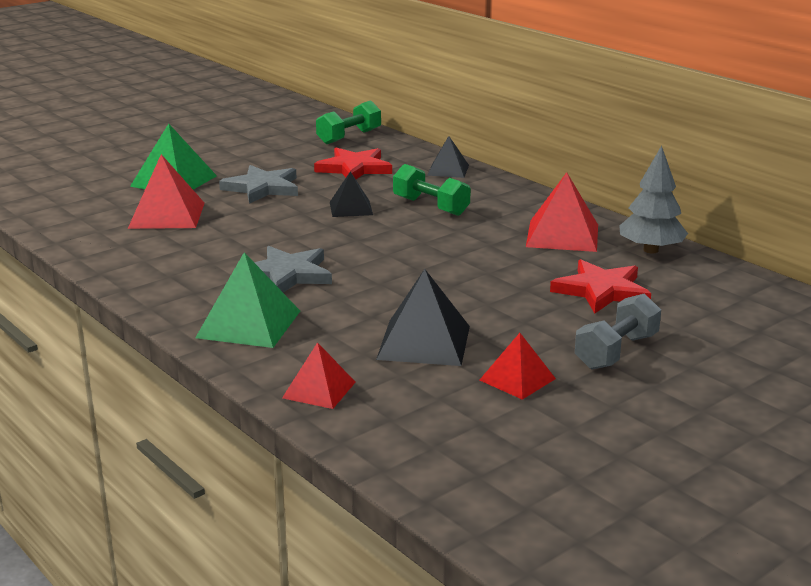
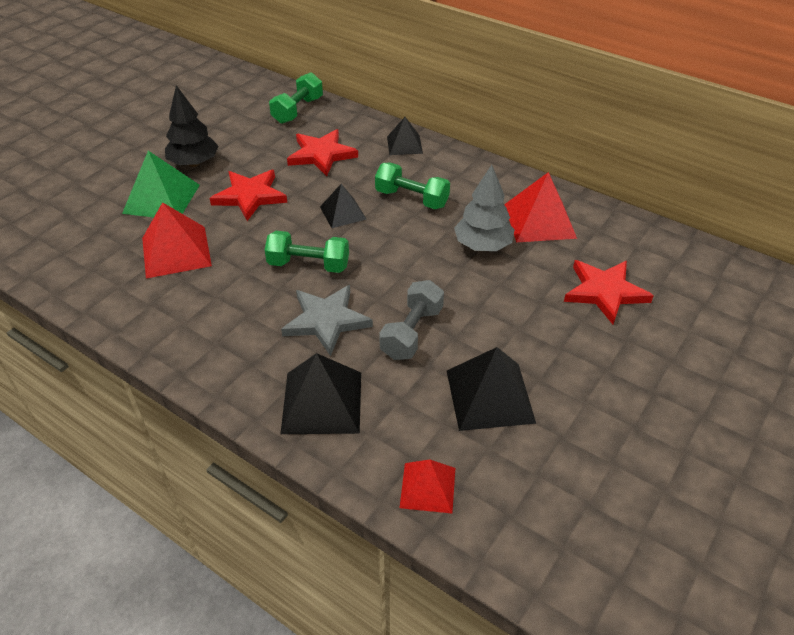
camera: 15 degrees left, 20 degrees up
(220, 161) = (194, 163): none -> black tree
(249, 324) = (322, 402): green pyramid -> black pyramid
(262, 188) = (250, 196): grey star -> red star
(293, 238) = (308, 265): none -> green dumbbell
(517, 379) = (591, 432): red pyramid -> none
(616, 351) = (653, 374): grey dumbbell -> grey dumbbell (412, 332)
(650, 250) = (619, 228): grey tree -> grey tree (483, 245)

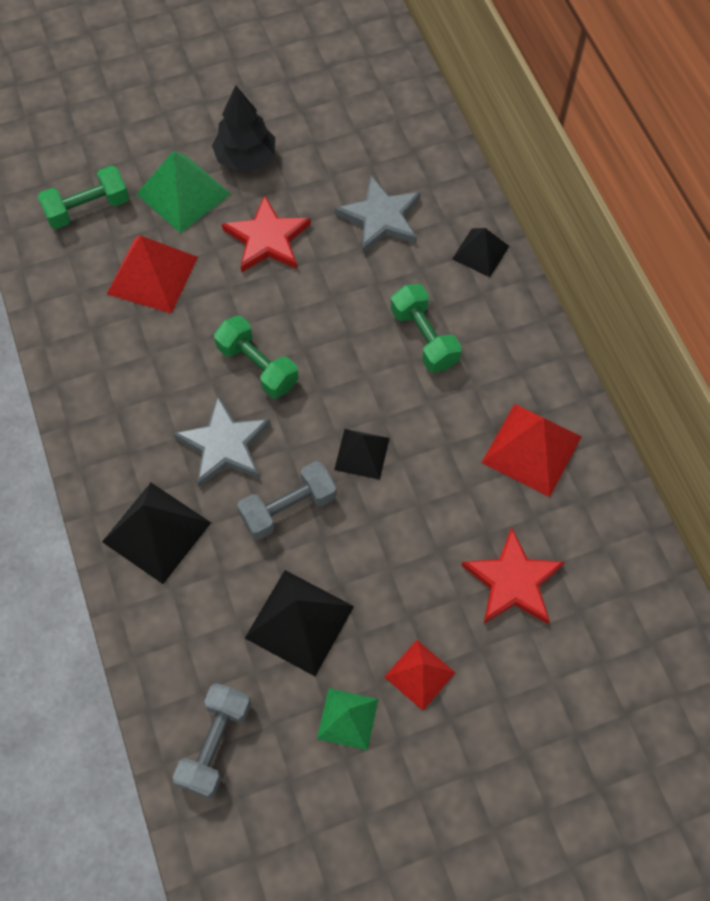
camera: 35 degrees right, 20 degrees up
(298, 110) = (406, 131): green dumbbell -> green dumbbell (88, 209)
(321, 155) = (380, 218): red star -> grey star
(343, 213) = (340, 316): black pyramid -> black pyramid (362, 453)
(428, 487) = (176, 673): red pyramid -> red pyramid (420, 674)
(483, 245) = (443, 445): grey tree -> none
(507, 517) = (215, 743): none -> grey dumbbell
(587, 435) = (347, 718): none -> green pyramid

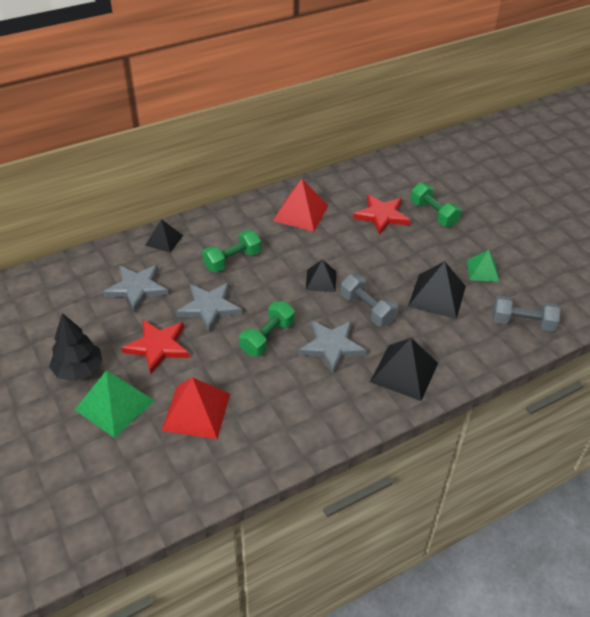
camera: 100 degrees left, 20 degrees down
(88, 209) = (131, 470): green dumbbell -> green dumbbell (433, 214)
(328, 301) = (209, 308): none -> grey star
(420, 674) = (446, 246): red pyramid -> none

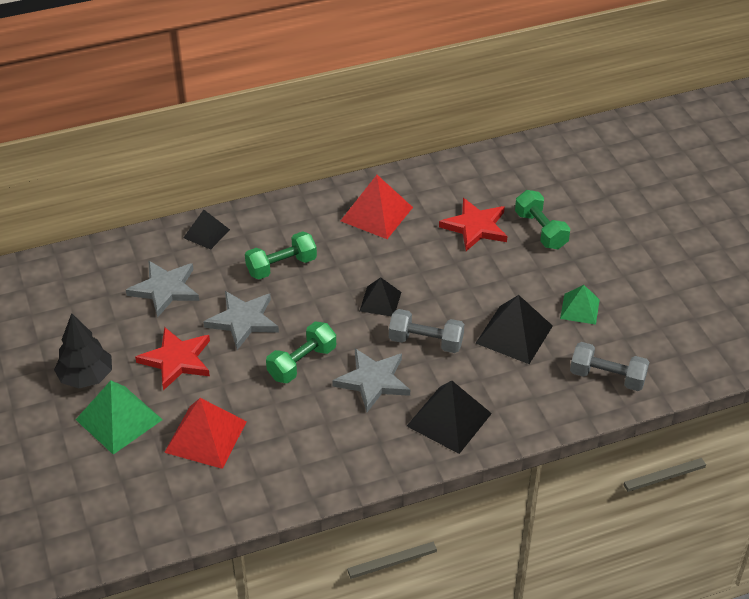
camera: 10 degrees right, 0 degrees up
(367, 309) = (426, 342): grey dumbbell -> grey dumbbell turned 45 degrees counterclockwise

